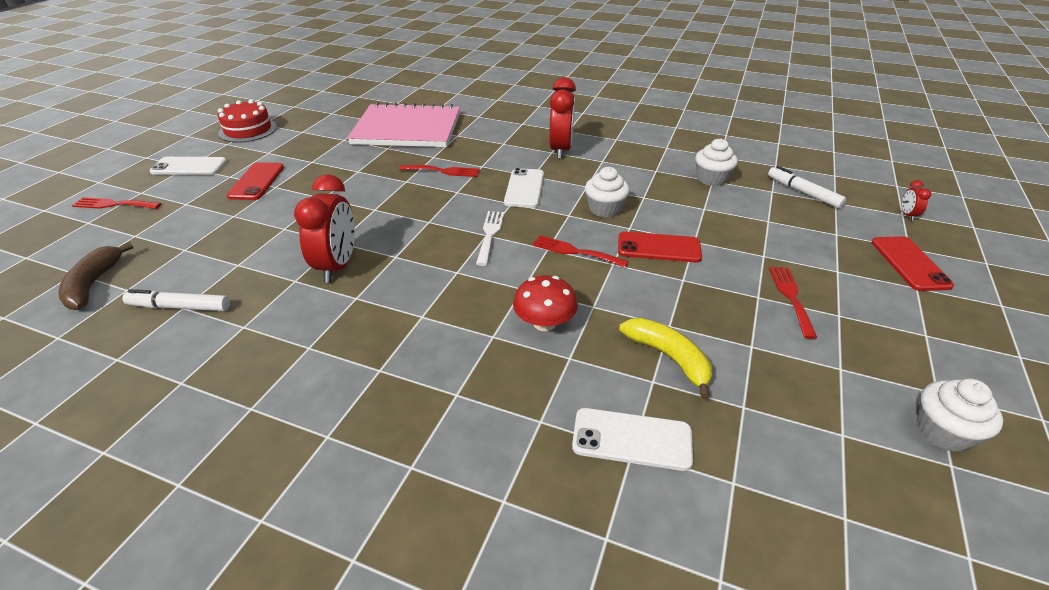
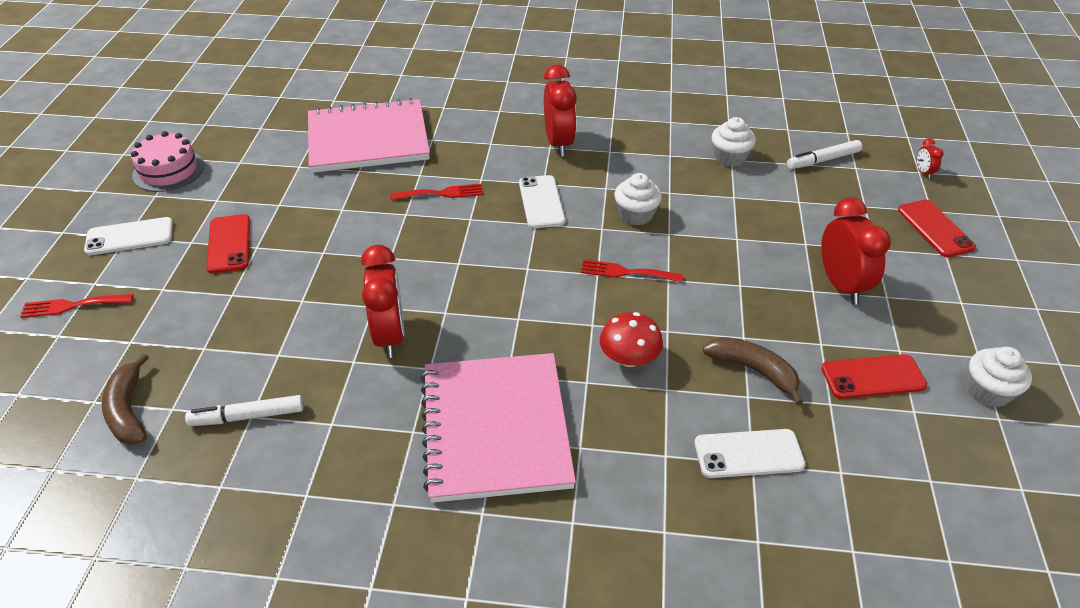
camera: 15 degrees left, 5 degrees up
(248, 130) = (168, 170): red cake -> pink cake
(384, 360) = (495, 428): none -> pink notebook
(490, 234) = (531, 267): white fork -> none
(658, 248) = (705, 253): red phone -> red phone (873, 377)
(669, 358) = (754, 370): yellow banana -> brown banana
(791, 297) = (841, 285): red fork -> red clock
(803, 192) = (823, 160): white marker -> white marker turned 60 degrees counterclockwise

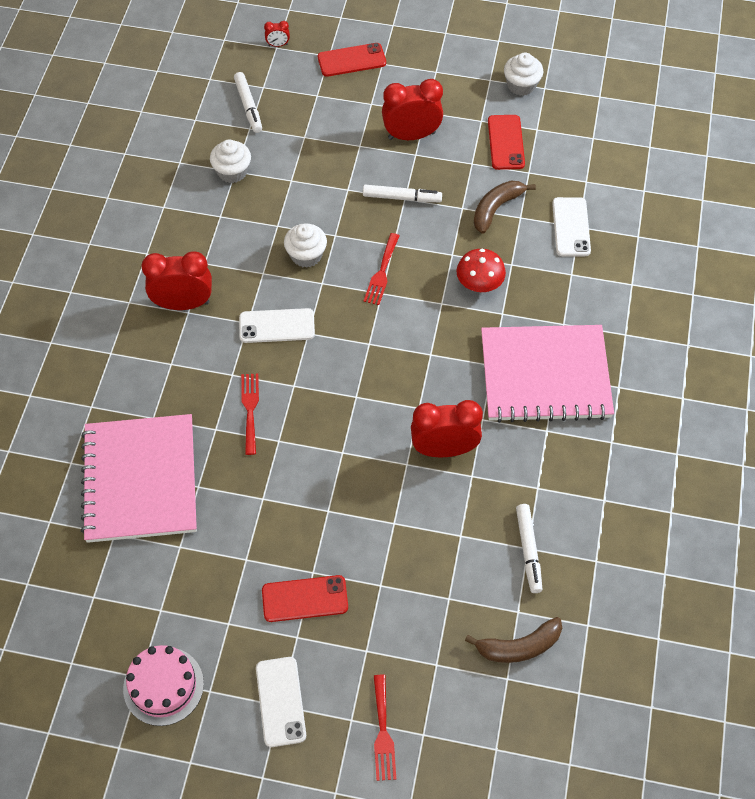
camera: 85 degrees left, 15 degrees up
(740, 282) = (402, 198): none -> white marker

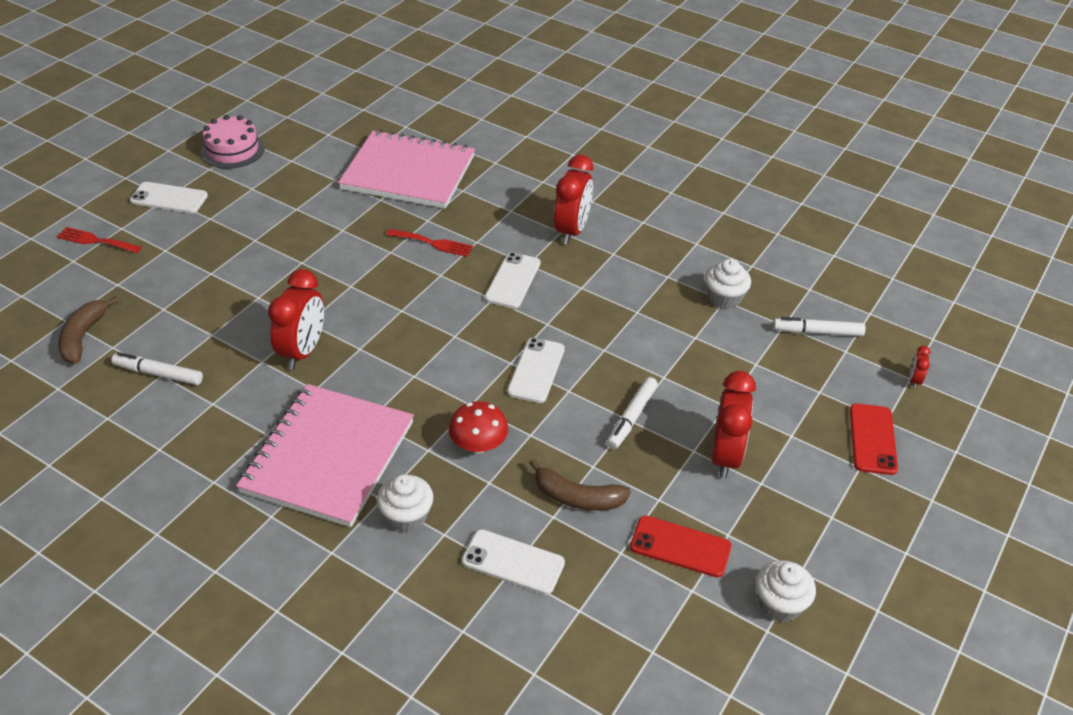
camera: 110 degrees right, 15 degrees down
(305, 599) = (236, 230): red phone -> none
(306, 255) = (588, 322): white cupcake -> white cupcake (406, 516)
(382, 272) = (536, 370): red fork -> white phone
(496, 208) = (577, 497): brown banana -> brown banana turned 135 degrees clockwise

